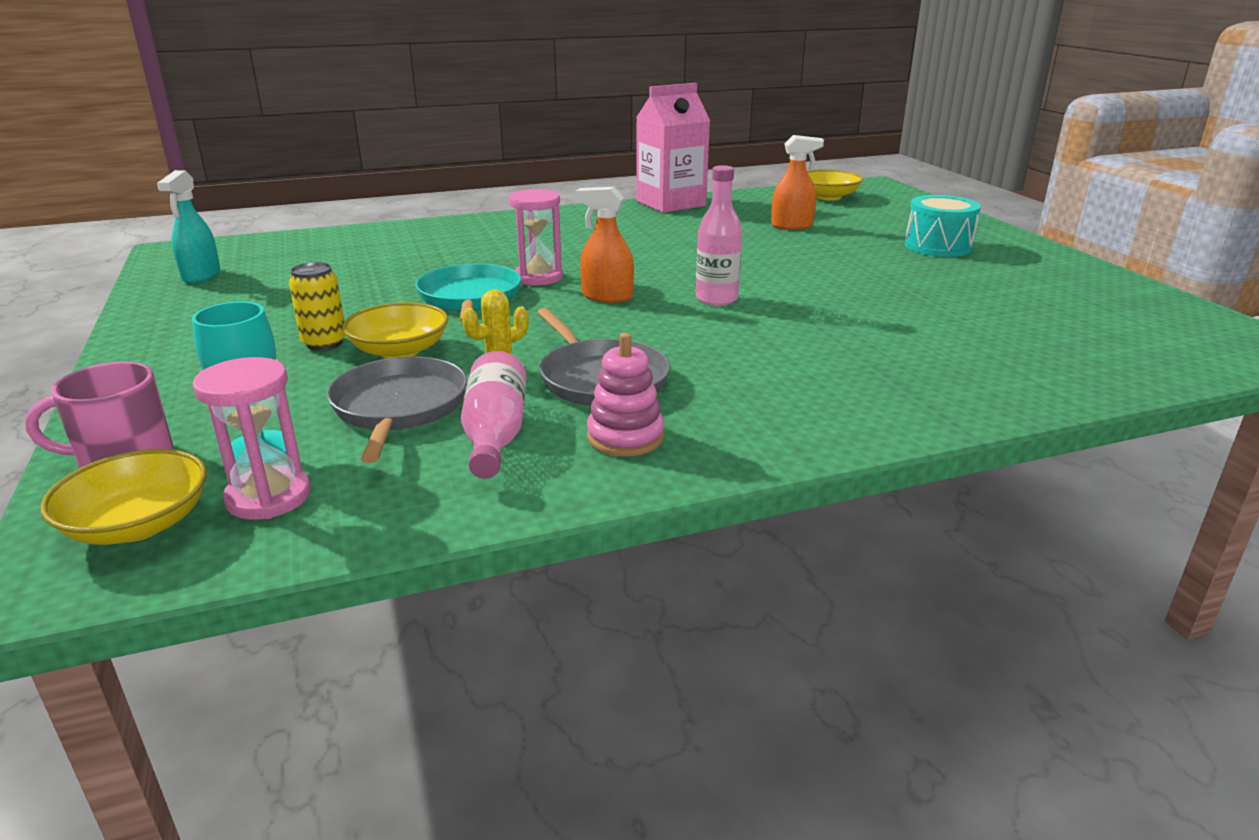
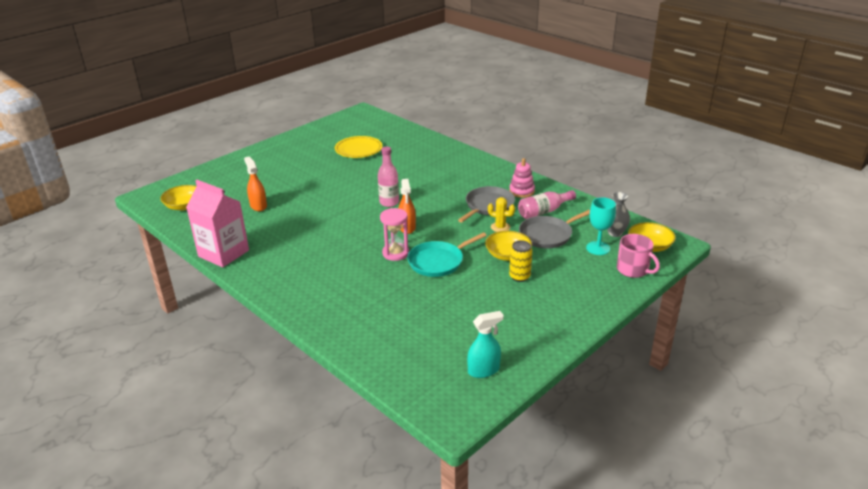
camera: 115 degrees left, 5 degrees up
(268, 497) = (615, 233): pink hourglass -> grey vase
(938, 246) = (276, 167): turquoise drum -> none
(996, 311) = (358, 150): none -> yellow plate

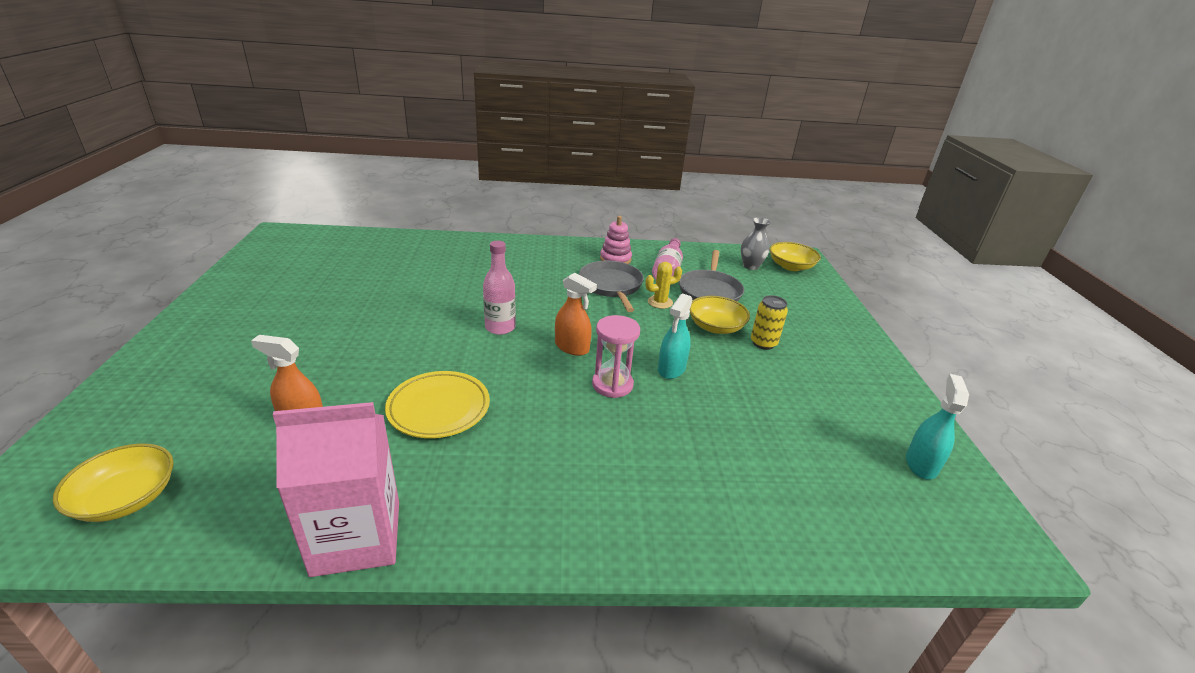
camera: 50 degrees left, 0 degrees up
(358, 150) = (351, 280): yellow plate -> yellow plate (439, 408)
(438, 261) = (671, 369): turquoise pan -> turquoise spray bottle
(598, 248) = (764, 285): turquoise goblet -> none
(633, 270) = (818, 291): pink mug -> none

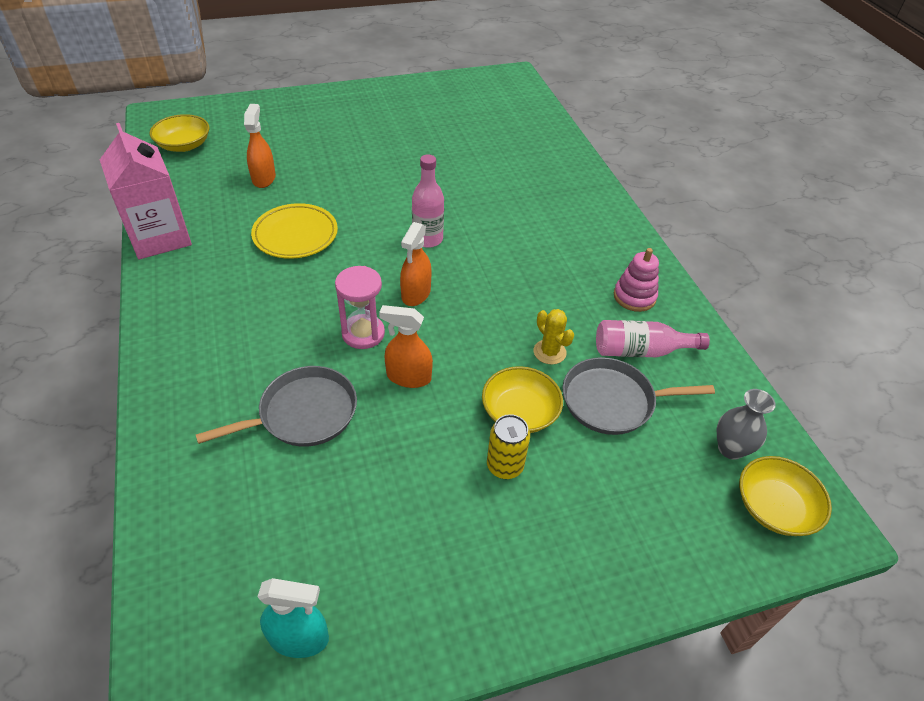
camera: 75 degrees right, 15 degrees up
(611, 286) = (562, 303): grey pan -> grey pan (303, 413)
(671, 369) = (408, 377): turquoise spray bottle -> orange spray bottle

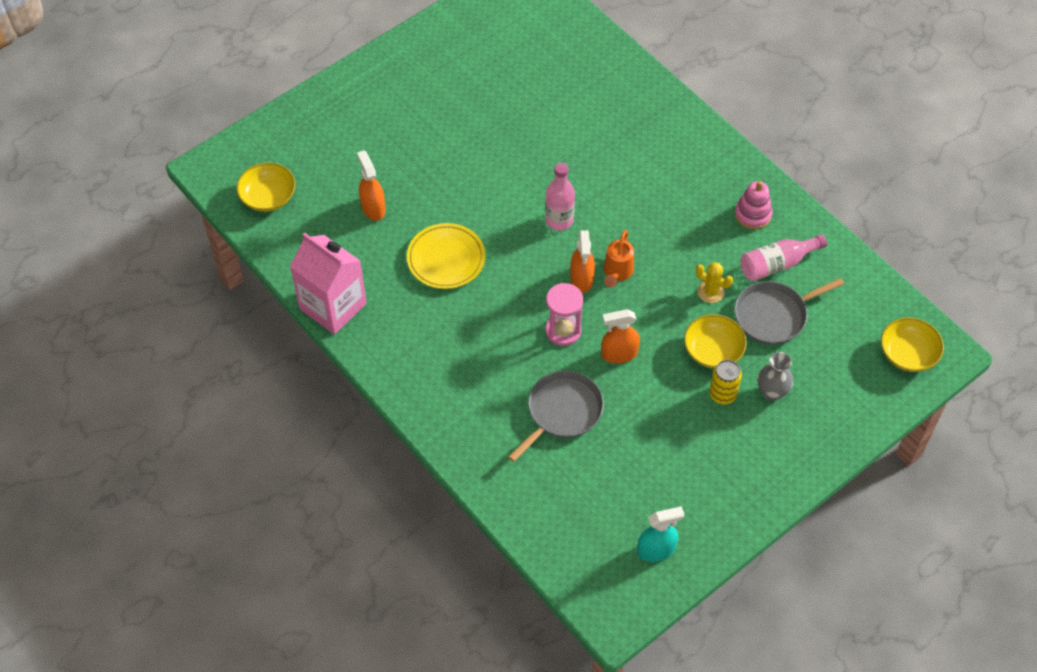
camera: 20 degrees left, 10 degrees up
(456, 301) = (617, 273): none -> orange watering can
(730, 448) = (867, 321): grey vase -> grey vase (772, 392)

